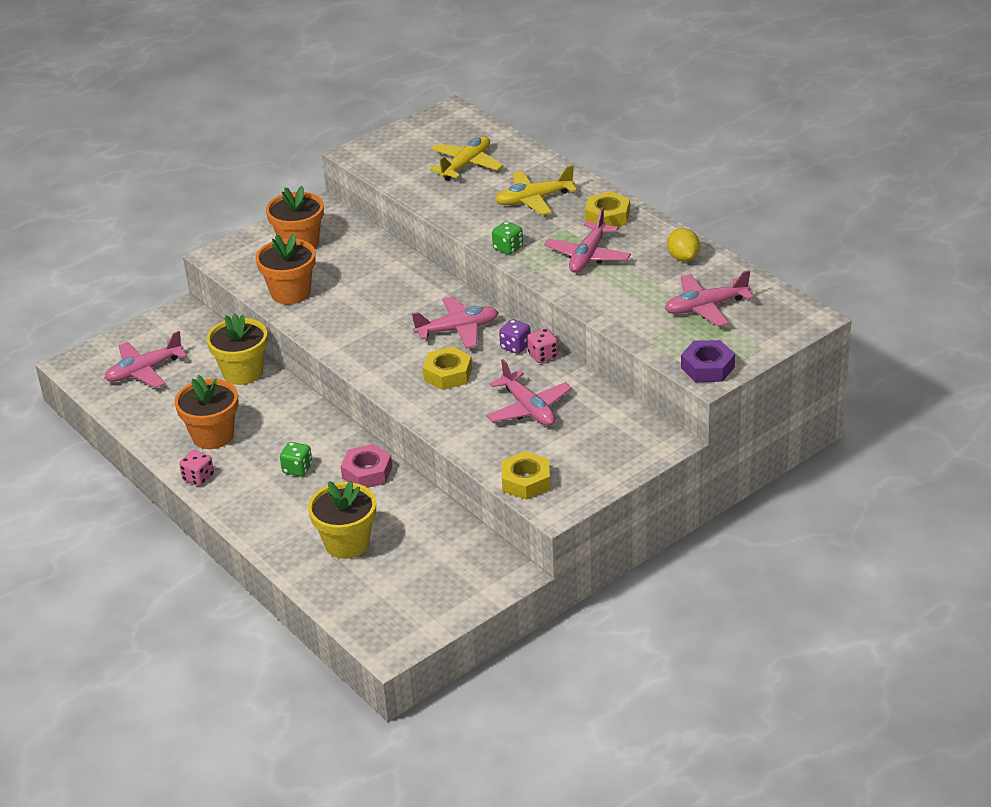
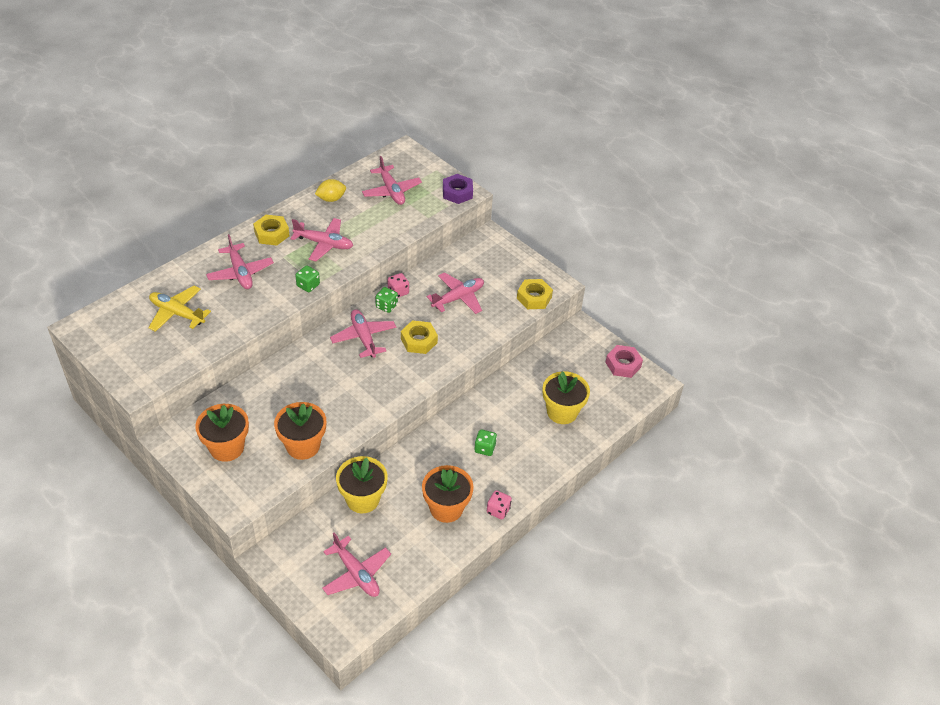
camera: 100 degrees left, 10 degrees up
(367, 472) = (487, 407): pink nut -> pink nut (623, 365)
(515, 346) = (386, 306): purple dice -> green dice
(534, 199) = (240, 272): yellow plane -> pink plane

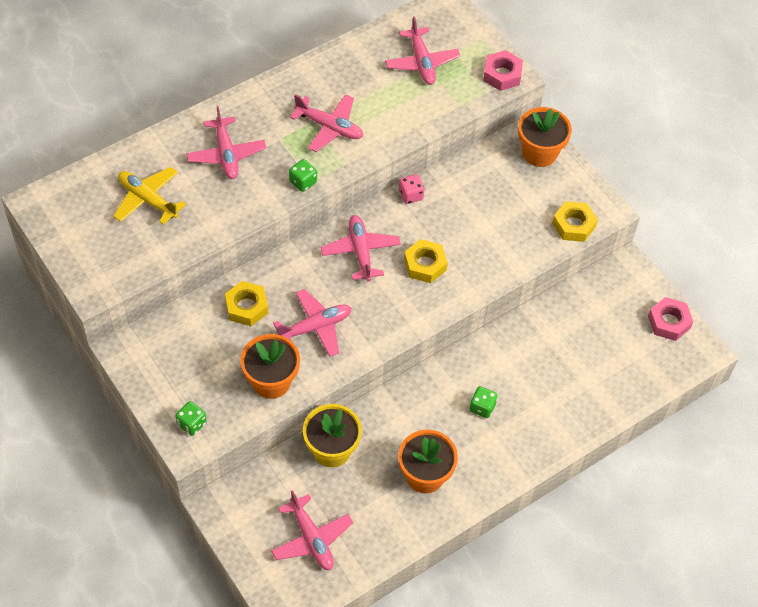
camera: 10 degrees right, 10 degrees up
(227, 447) = (186, 371): orange flower pot -> orange flower pot (539, 153)
(271, 234) = (269, 105): yellow nut -> yellow nut (246, 307)
(331, 199) = (347, 65): yellow lemon -> none
(386, 306) = (394, 213): green dice -> green dice (192, 424)
(457, 192) = (502, 74): purple nut -> pink nut
(458, 298) = (481, 213): pink plane -> pink plane (315, 327)
(498, 510) = (484, 487): pink dice -> none
(562, 412) = (582, 374): yellow flower pot -> none

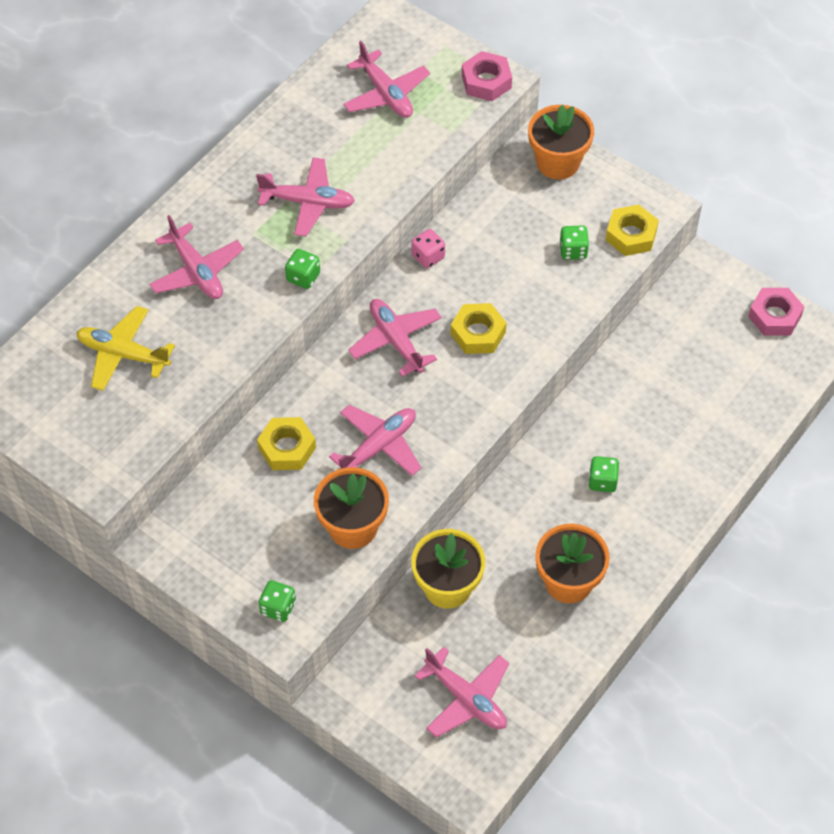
camera: 15 degrees left, 0 degrees up
(523, 224) = (573, 251): none -> green dice

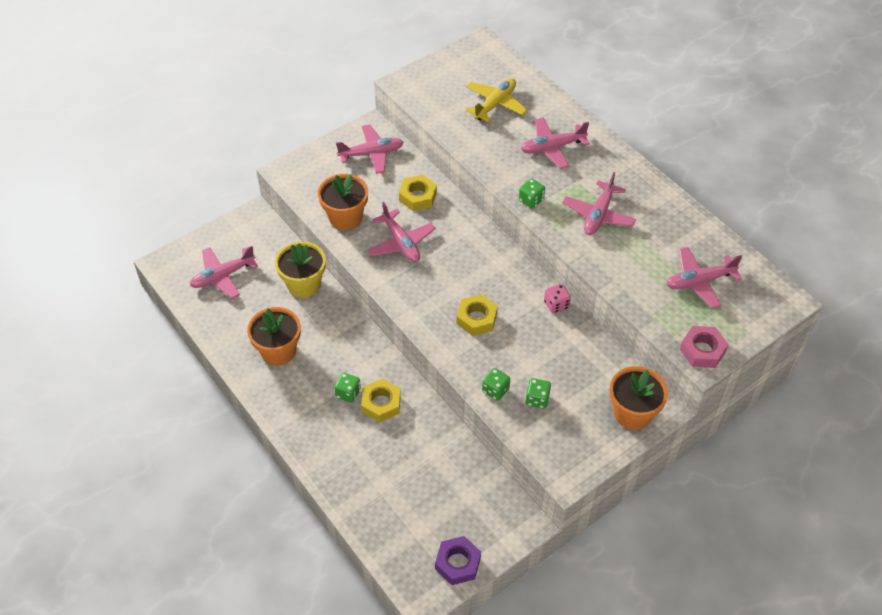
camera: 105 degrees right, 5 degrees down
(278, 608) = (305, 172): green dice -> green dice (495, 390)
(396, 341) = (485, 270): pink plane -> pink plane (371, 154)
(631, 235) = (542, 444): yellow nut -> yellow nut (381, 403)
(774, 316) = (457, 563): pink nut -> purple nut

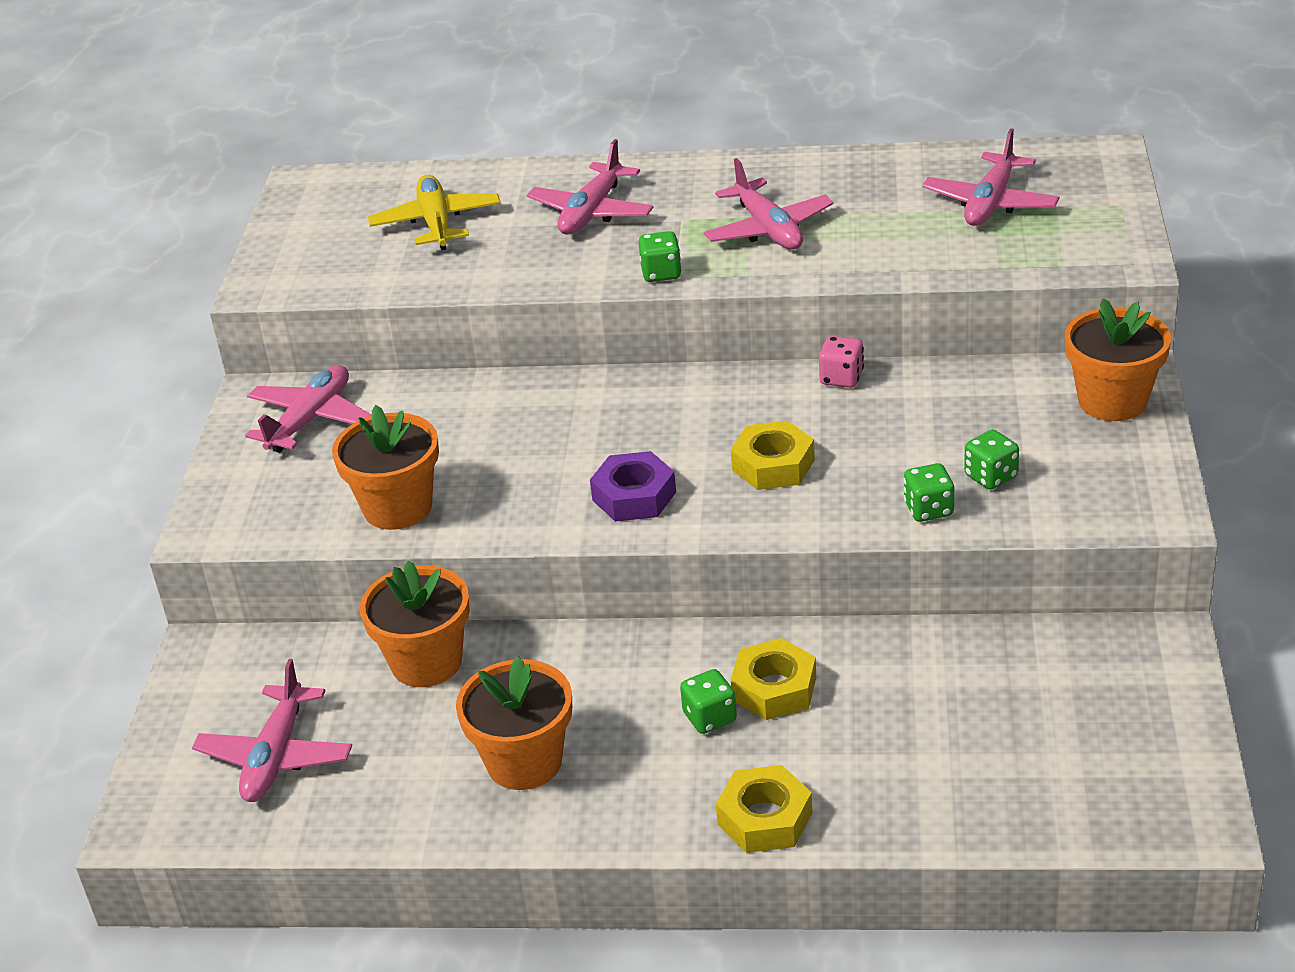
camera: 45 degrees left, 15 degrees down
(304, 284) = (426, 662): yellow flower pot -> orange flower pot
(401, 243) = (529, 472): pink plane -> none
(418, 196) = (463, 413): yellow nut -> yellow nut (764, 818)
(457, 563) = (1169, 751): purple nut -> purple nut (634, 496)
(702, 350) = (1109, 253): pink nut -> none

